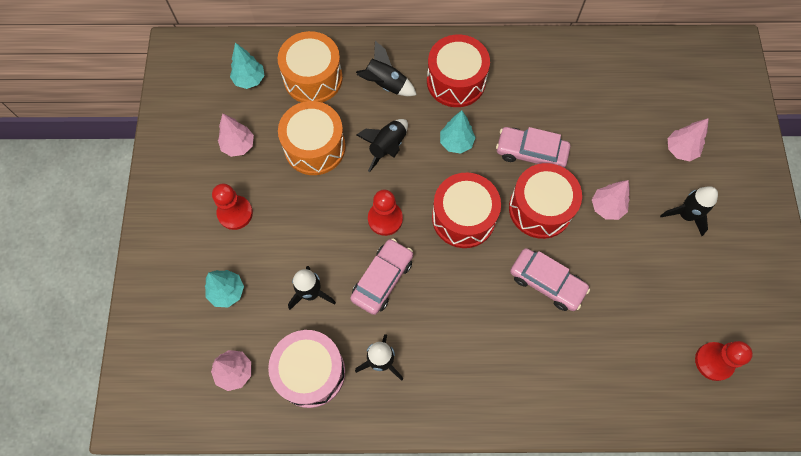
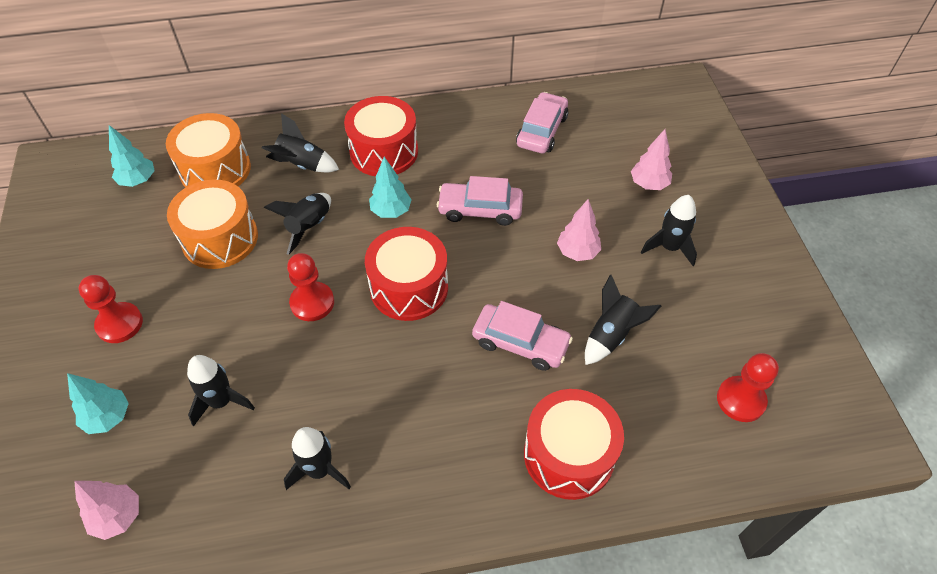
camera: 10 degrees left, 15 degrees down
(238, 145) = (124, 250): pink tree -> none
(310, 372) = (224, 499): pink drum -> none
(382, 279) = (314, 371): pink car -> pink car (541, 131)
(540, 208) = (500, 264): red drum -> red drum (569, 455)
(621, 288) = (611, 335): none -> black rocket

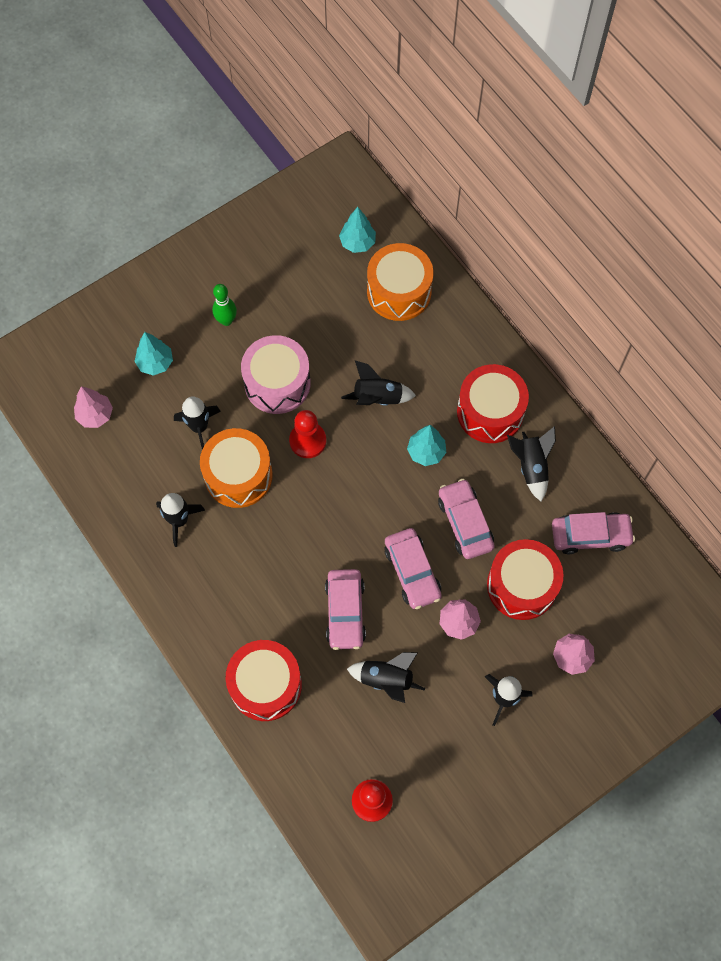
camera: 65 degrees right, 15 degrees up
(119, 324) = (226, 320): red pawn -> green bowling pin
(220, 239) = (333, 339): orange drum -> orange drum (238, 475)
(229, 305) = (277, 383): none -> pink drum
(302, 165) = (439, 355): black rocket -> black rocket (531, 466)
(409, 287) = (356, 504): red drum -> red drum (521, 585)
(507, 269) = (412, 572): none -> pink car

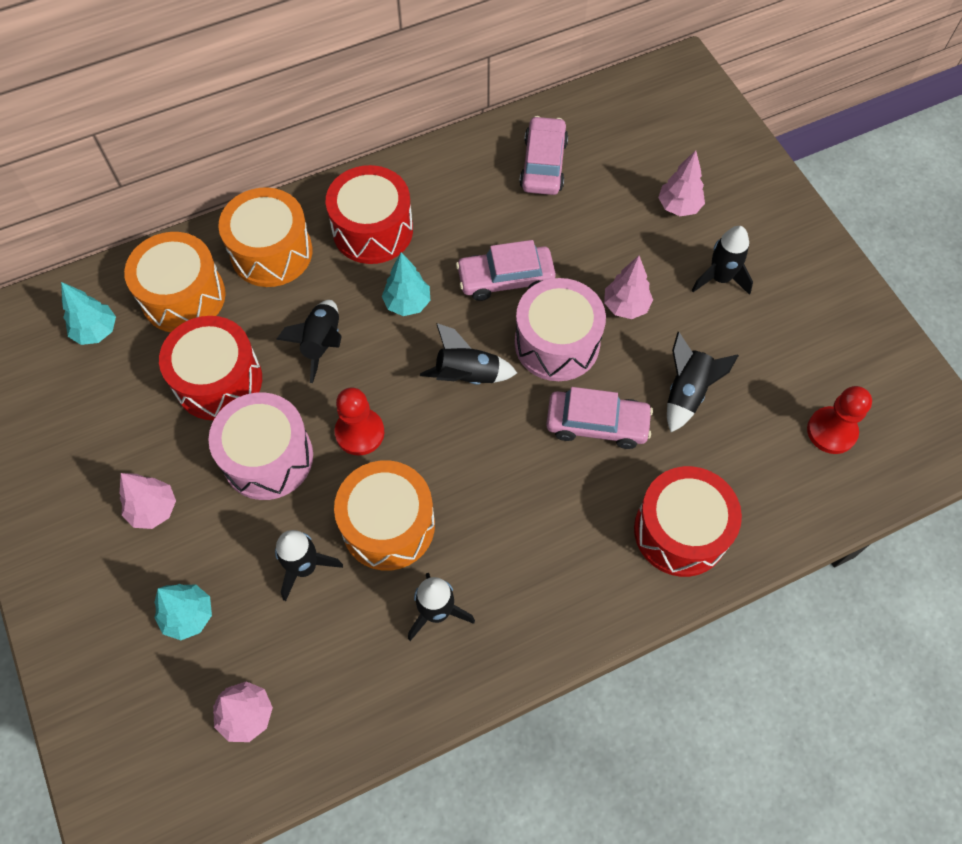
camera: 80 degrees left, 5 degrees down
(226, 320) = (153, 509): green bowling pin -> pink tree
(412, 572) = (557, 343): pink car -> pink drum
(452, 342) = (271, 252): none -> orange drum
(521, 585) = (591, 237): red drum -> red drum (218, 381)
(531, 466) = (450, 203): black rocket -> black rocket (467, 376)

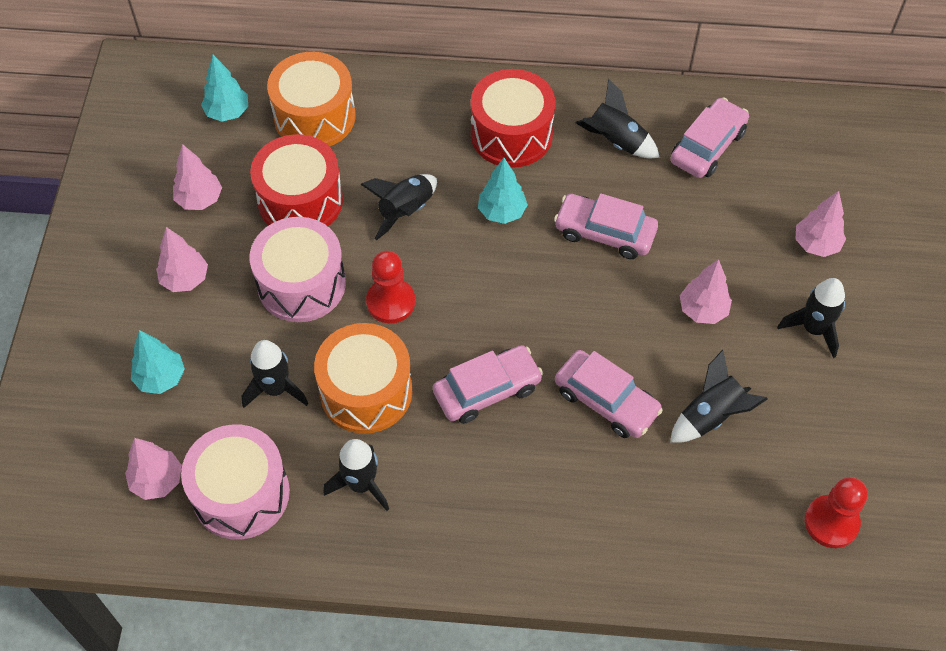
camera: 30 degrees right, 5 degrees down
(120, 427) = (199, 200): none -> pink tree
(271, 252) = (411, 113): orange drum -> none
(467, 376) = (515, 300): black rocket -> black rocket (616, 141)
(493, 467) = (487, 390): none -> pink car
(557, 343) = (615, 312): pink drum -> pink drum (241, 493)
(680, 531) = (622, 533): red drum -> none

